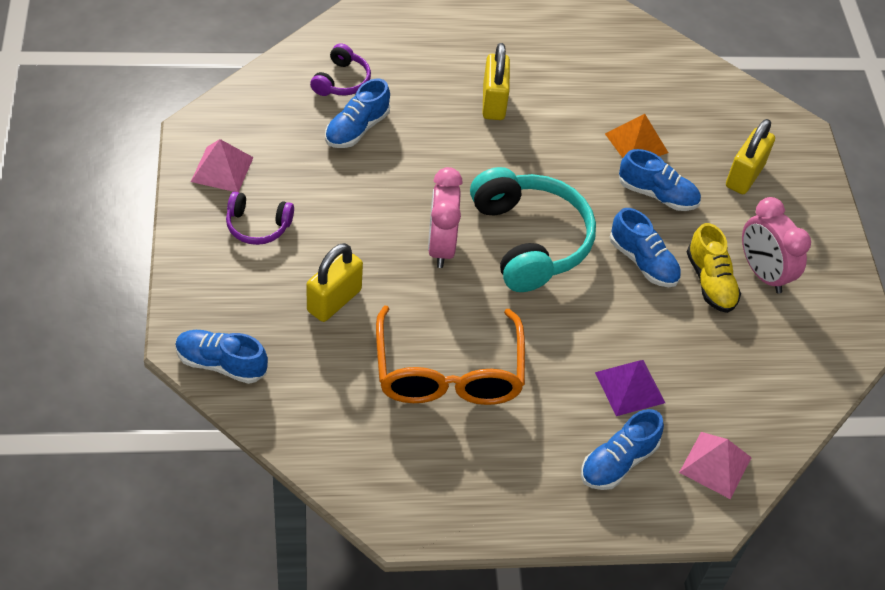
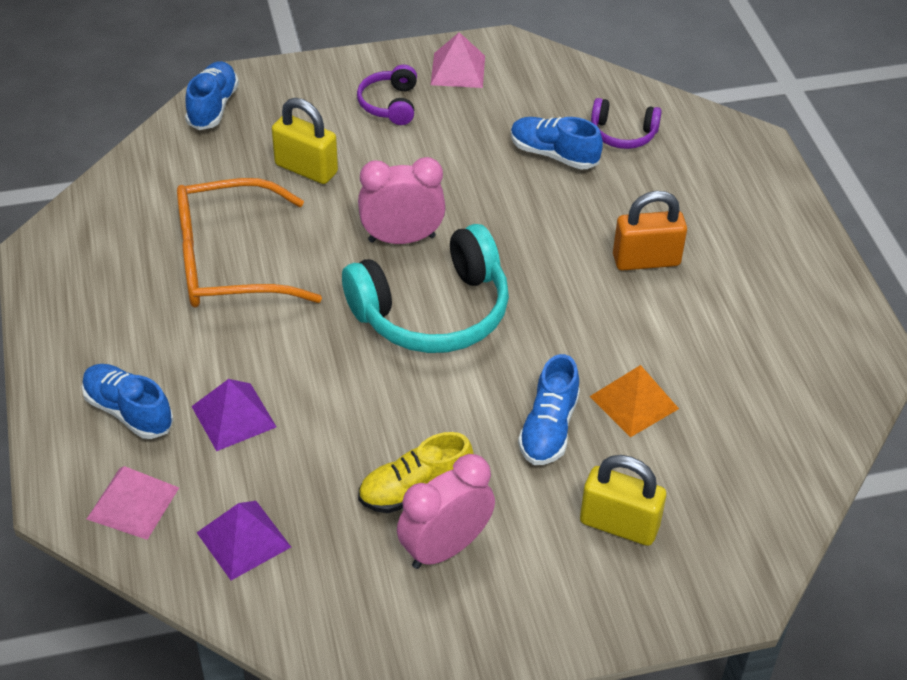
camera: 85 degrees right, 5 degrees down
(493, 102) = (646, 260): yellow padlock -> orange padlock
(643, 262) = (429, 419): blue shoe -> none
(752, 393) = (244, 539): none -> purple pyramid

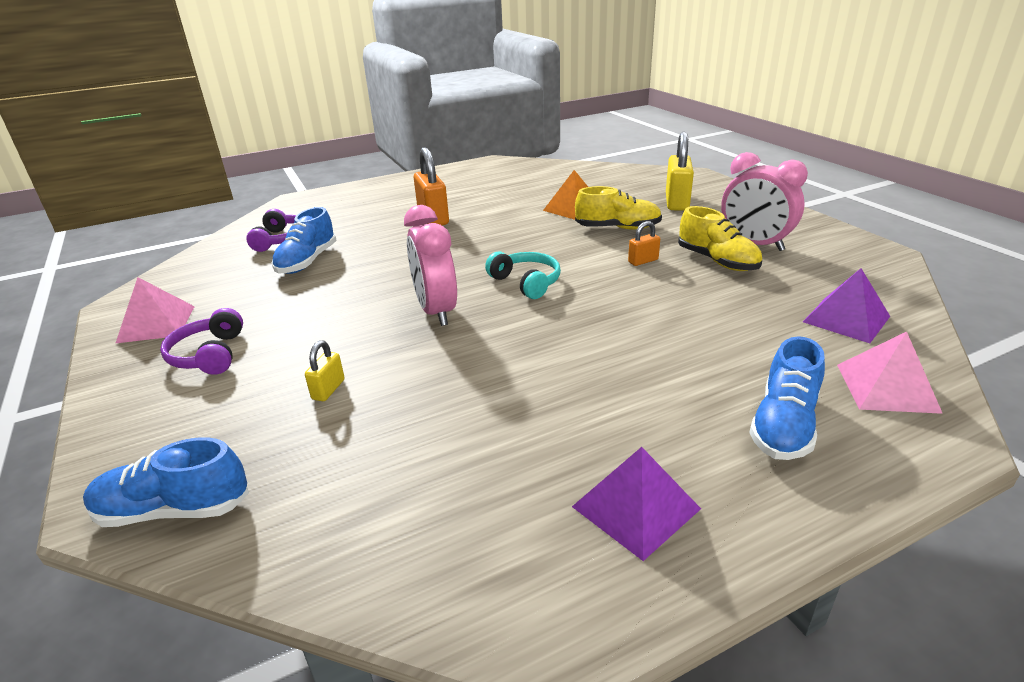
camera: 100 degrees left, 15 degrees down
(229, 262) = (509, 409): orange glasses -> none
(233, 416) = (725, 354): purple pyramid -> purple pyramid (635, 507)
(306, 169) = (328, 389): yellow padlock -> yellow padlock, size x0.51
(390, 104) = (209, 355): purple headphones -> purple headphones turned 90 degrees clockwise
(433, 312) = (526, 282): turquoise headphones -> turquoise headphones, size x0.50
(443, 422) = (643, 261): none -> orange padlock
(548, 429) = (618, 228): blue shoe -> yellow shoe

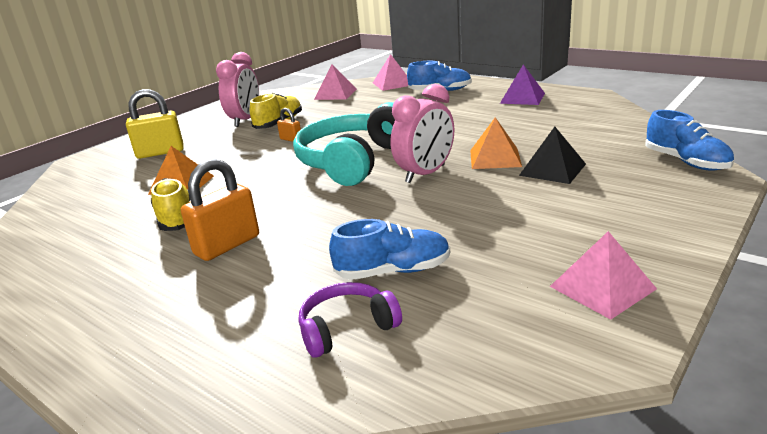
camera: 115 degrees left, 5 degrees down
(209, 355) = (590, 228): purple headphones -> none
(328, 389) = (552, 169): yellow padlock -> black pyramid
(413, 365) = (495, 158): none -> orange pyramid
(526, 282) = (353, 161): turquoise headphones -> turquoise headphones, size x2.00
(618, 228) = (228, 159): yellow shoe -> yellow shoe (176, 218)
(846, 319) = (335, 94): purple pyramid -> pink pyramid

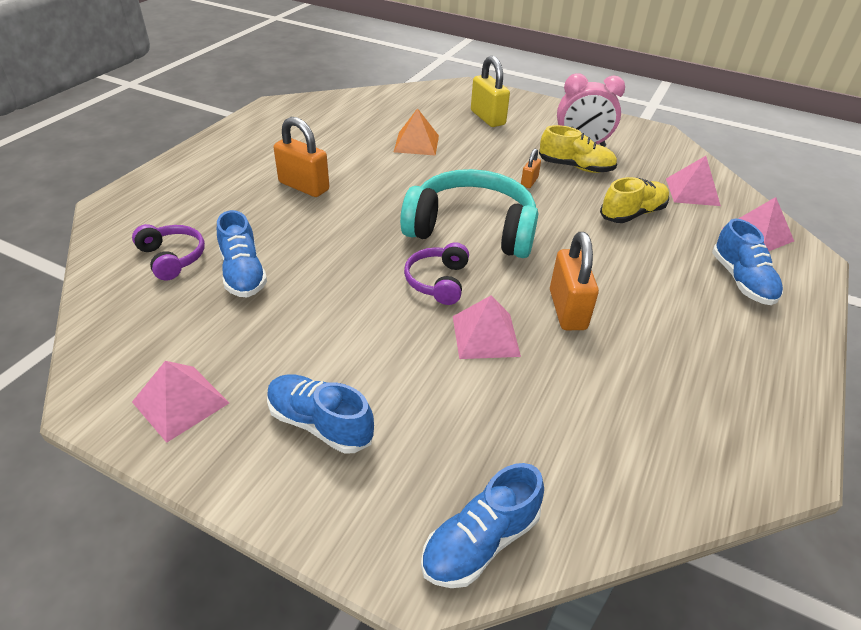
camera: 75 degrees right, 15 degrees up
(176, 218) = (353, 154): yellow shoe -> yellow shoe (632, 214)
(425, 174) = (438, 281): pink clock -> purple headphones
(466, 133) = (567, 310): none -> orange padlock
(495, 158) = (485, 336): orange pyramid -> pink pyramid
(522, 98) = (737, 370): purple pyramid -> none
(552, 169) = (451, 386): black pyramid -> none
(606, 216) = (320, 423): none -> blue shoe

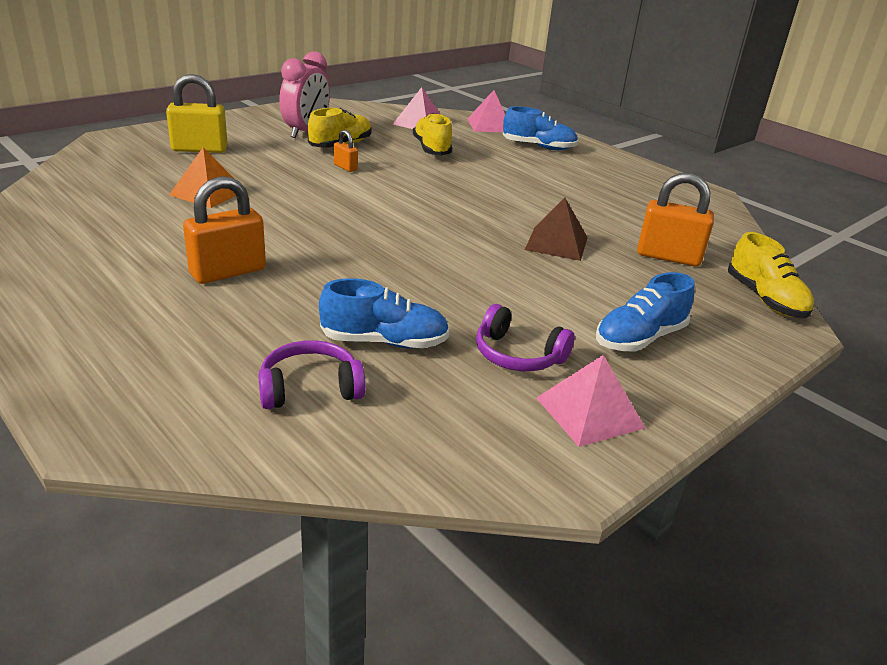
camera: 70 degrees left, 10 degrees down
(438, 281) = (471, 243): purple headphones -> purple headphones (517, 355)
(472, 229) = (401, 209): turquoise headphones -> none
(480, 542) = (765, 299): blue shoe -> yellow shoe
(485, 336) = (556, 243): pink pyramid -> brown pyramid
(567, 310) = (540, 206): orange padlock -> orange padlock (668, 257)

